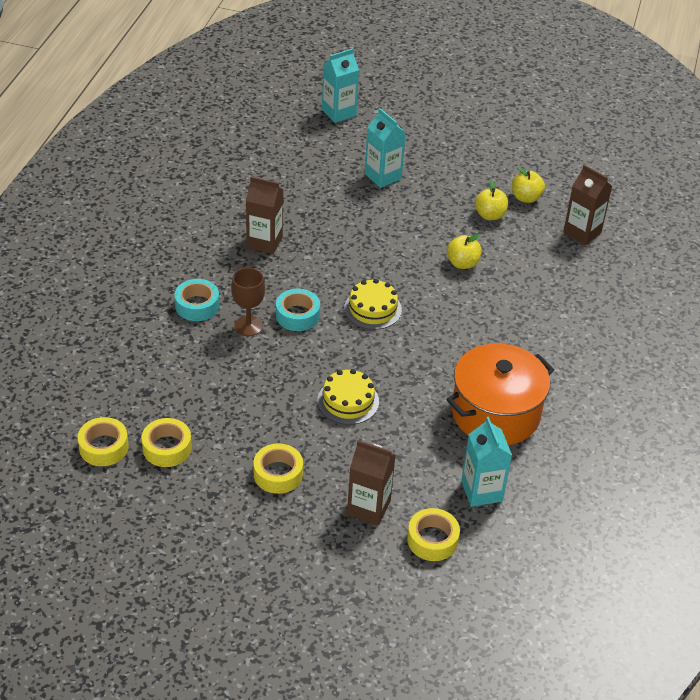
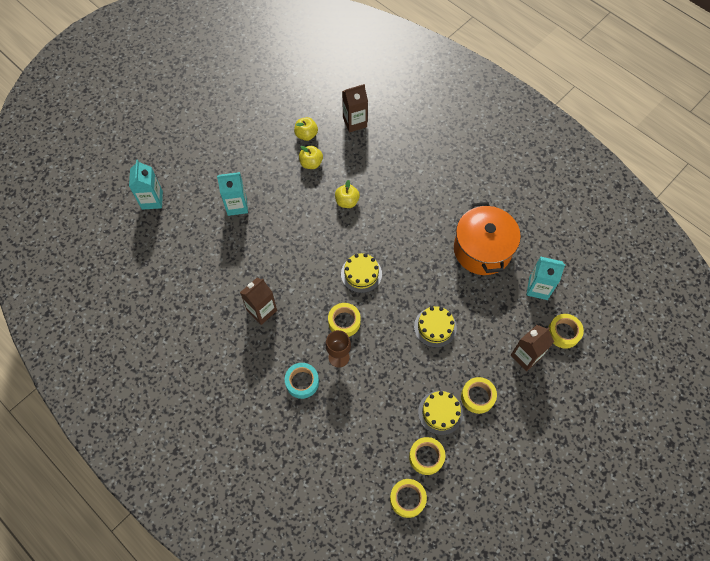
camera: 60 degrees left, 20 degrees up
(234, 443) = (440, 412): none -> yellow cake
(297, 315) = (344, 322): turquoise tape -> yellow tape

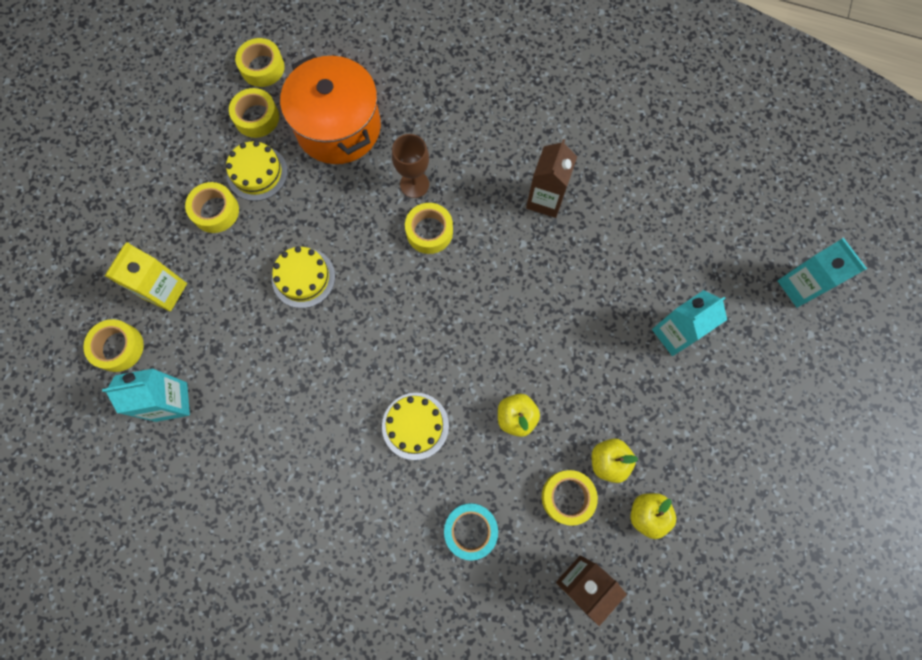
camera: 155 degrees right, 10 degrees up
(302, 382) = (445, 136): turquoise tape -> turquoise tape (470, 530)
(341, 157) = (567, 497): none -> yellow tape
(361, 274) = (438, 309): yellow cake -> yellow cake (415, 426)
(482, 249) = (275, 428): orange pot -> orange pot (338, 127)
(526, 356) = (165, 291): brown carton -> yellow carton

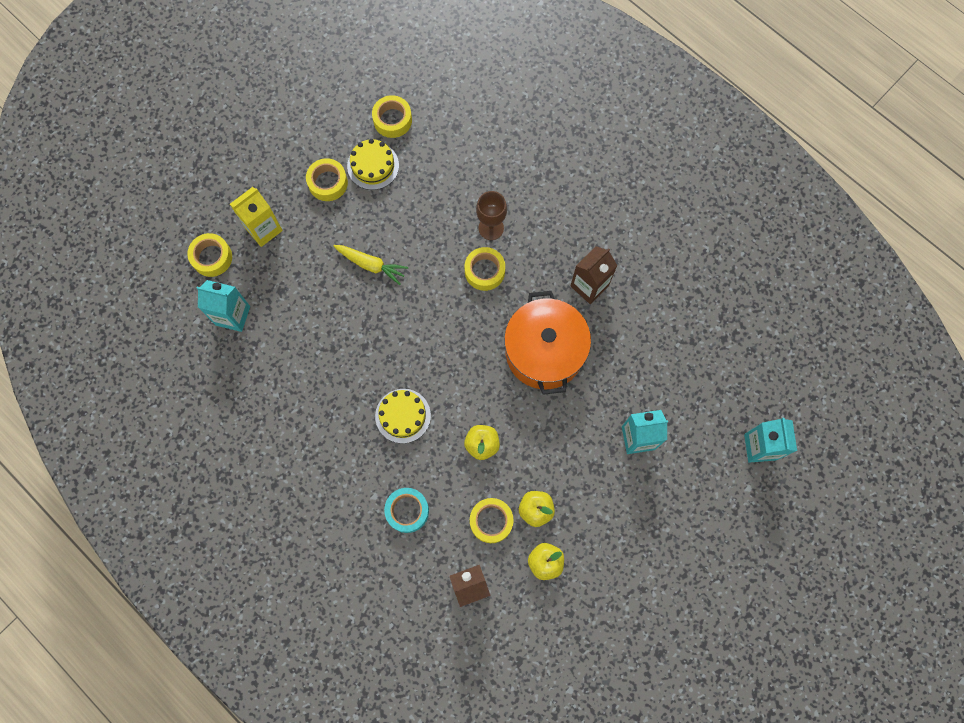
camera: 25 degrees right, 0 degrees up
(262, 67) = (415, 80): yellow tape -> none
(303, 277) = (371, 265): yellow cake -> yellow carrot
(338, 127) = (453, 155): orange pot -> orange pot (544, 352)

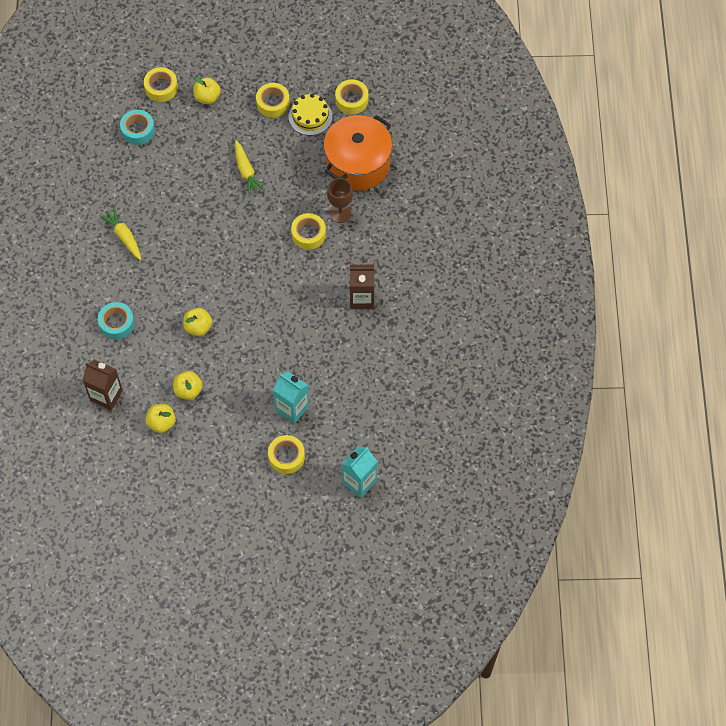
camera: 45 degrees right, 10 degrees down
(233, 315) = (138, 130): turquoise carton -> turquoise tape
(263, 229) = (207, 97): yellow carton -> yellow apple
(327, 425) = (124, 236): none -> yellow carrot
(403, 415) = (171, 270): yellow cake -> none
(491, 521) = (156, 372): yellow tape -> yellow tape (286, 457)
(544, 352) = (292, 310): orange pot -> orange pot (358, 164)

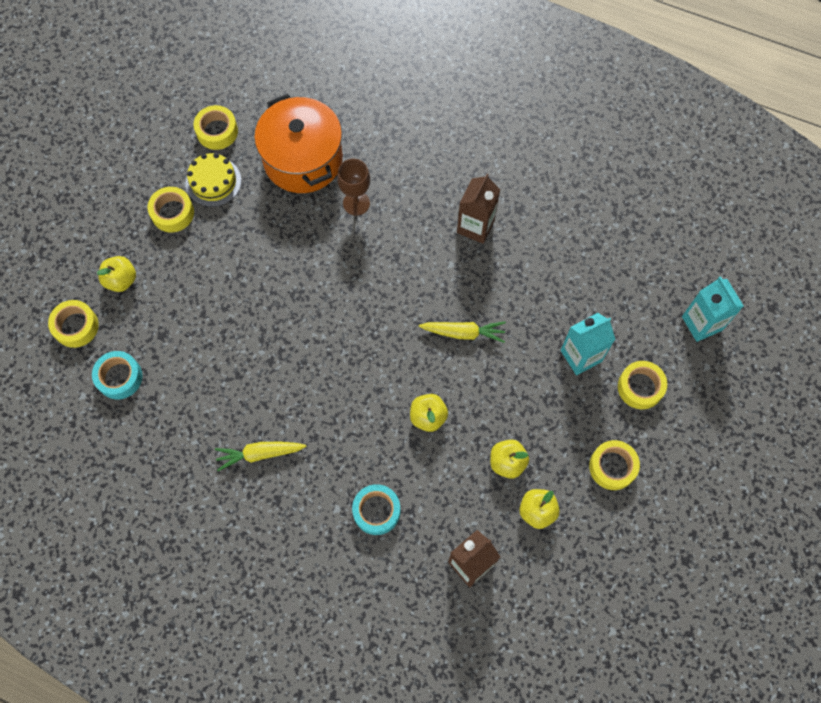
camera: 65 degrees left, 5 degrees up
(246, 171) = (247, 278): yellow carrot -> yellow carrot (463, 333)
(308, 234) = (366, 247): yellow tape -> yellow tape (612, 467)

